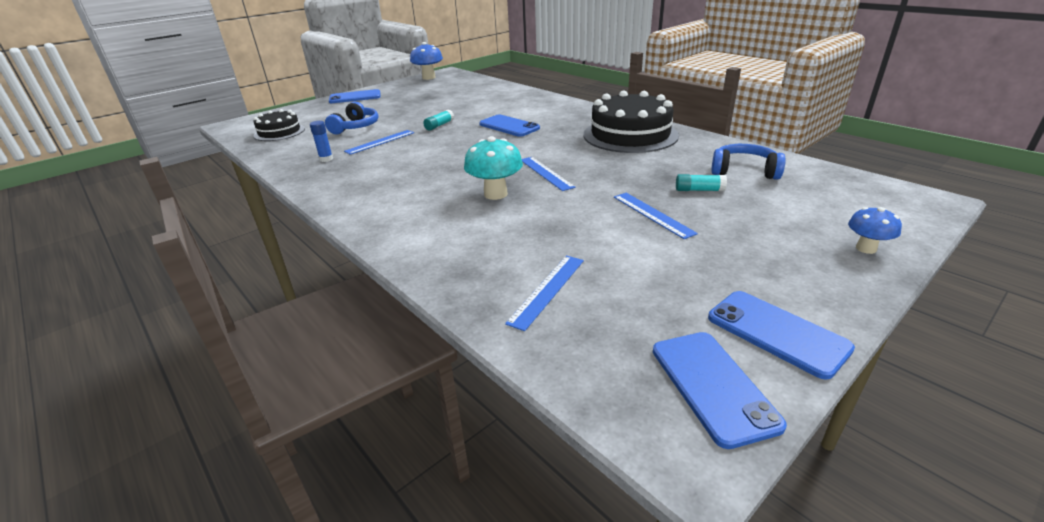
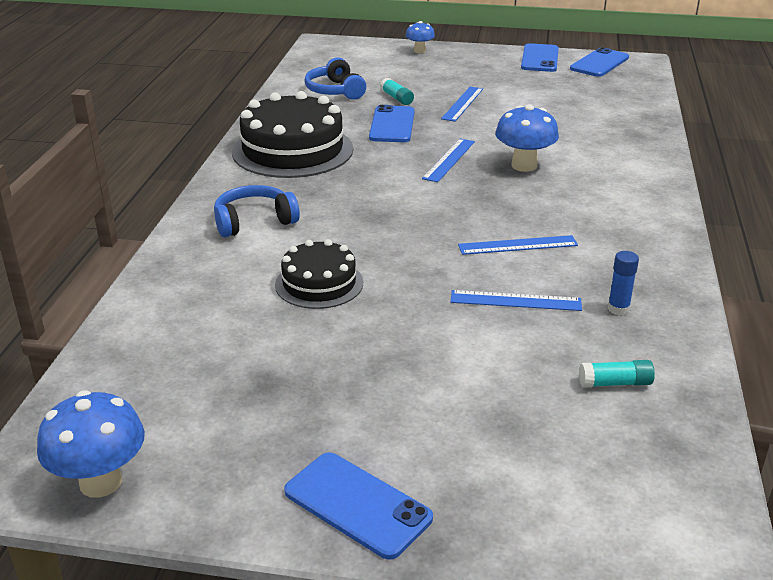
camera: 130 degrees left, 0 degrees up
(279, 132) = (630, 445): black cake -> black cake (319, 283)
(356, 127) = (500, 365): blue headphones -> blue headphones (254, 221)
(439, 125) = (399, 285): turquoise glue stick -> turquoise glue stick (615, 383)
(495, 194) = (524, 165): turquoise mushroom -> blue mushroom
(509, 126) = (342, 229): blue phone -> blue phone (392, 125)
(547, 290) = (604, 108): blue ruler -> blue ruler (518, 245)

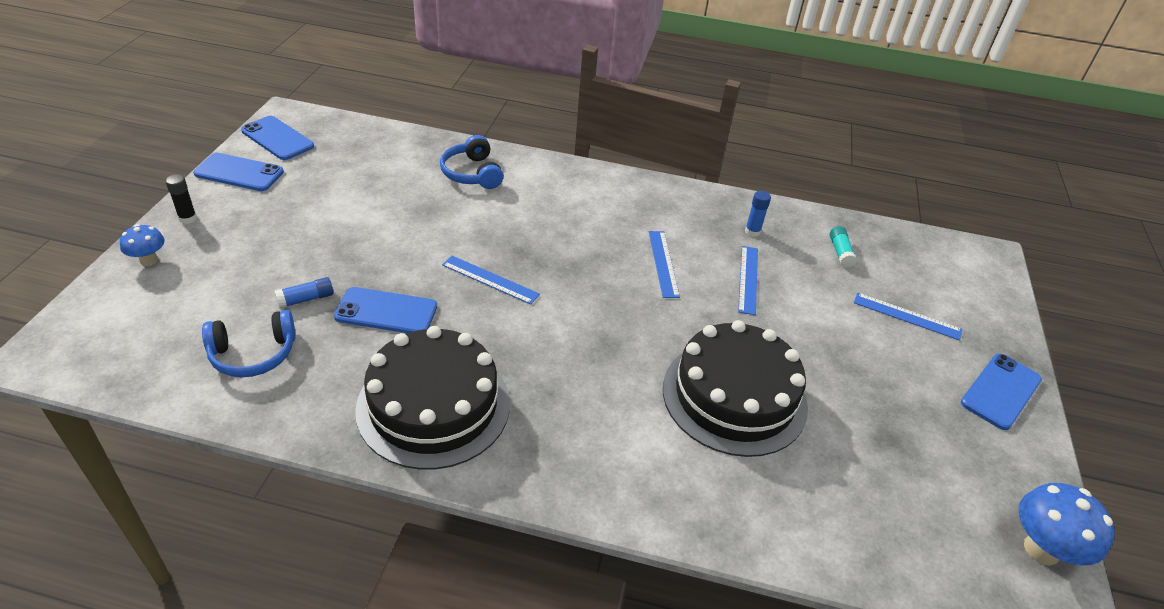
camera: 90 degrees left, 10 degrees up
(254, 221) = (613, 446): blue headphones -> blue headphones (472, 173)
(319, 283) = (734, 396): black cake -> black cake, size x1.75
(397, 98) = (306, 299): turquoise glue stick -> blue glue stick
(462, 104) = (346, 249): blue ruler -> blue ruler (907, 316)
(472, 53) = (188, 218): none -> black glue stick
(524, 165) = (514, 233): blue mushroom -> none

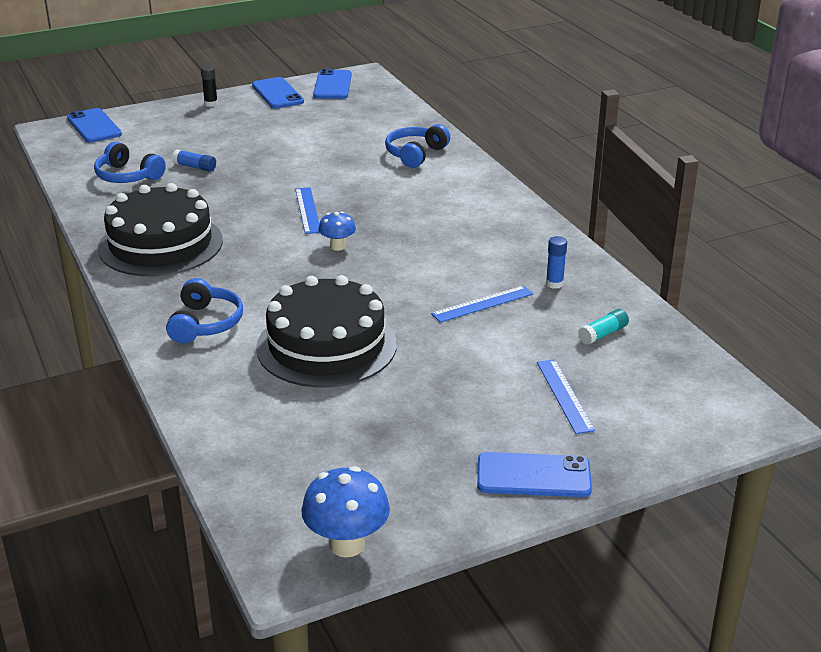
camera: 55 degrees right, 10 degrees down
(149, 260) = (159, 114): blue mushroom -> blue mushroom (337, 246)
(386, 312) = (221, 193): blue phone -> blue phone (94, 126)
(623, 454) = (205, 323): none -> blue headphones
(663, 263) = (439, 262): blue ruler -> none

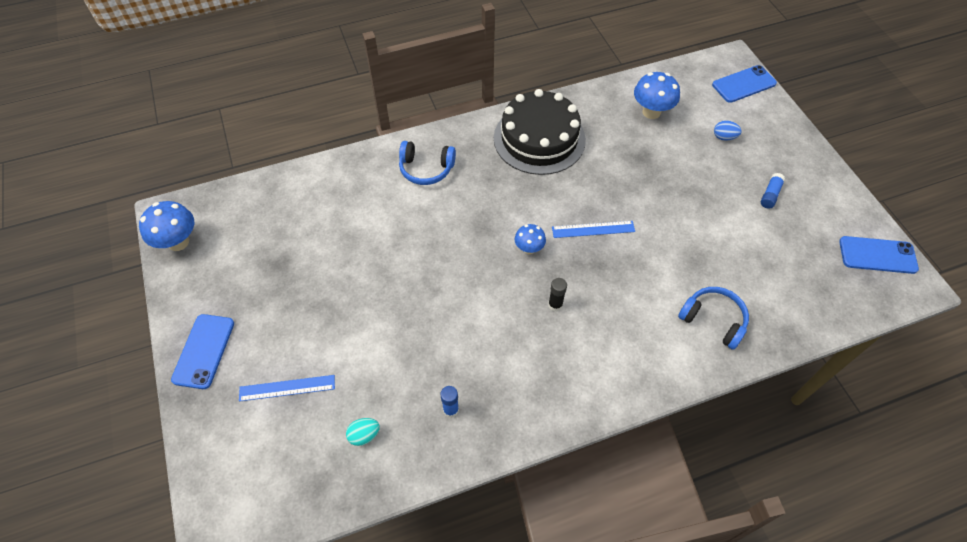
camera: 95 degrees right, 25 degrees up
(127, 176) = (651, 112): blue headphones -> blue mushroom
(176, 140) = (724, 137): none -> blue egg
(195, 167) = (671, 152): blue glue stick -> blue glue stick (770, 195)
(211, 104) = (807, 157): black glue stick -> black glue stick (555, 305)
(277, 94) = (843, 208): blue phone -> none
(326, 346) = (385, 237): black cake -> none
(482, 304) = (426, 346): blue ruler -> none
(603, 334) = (364, 435): turquoise glue stick -> turquoise egg

